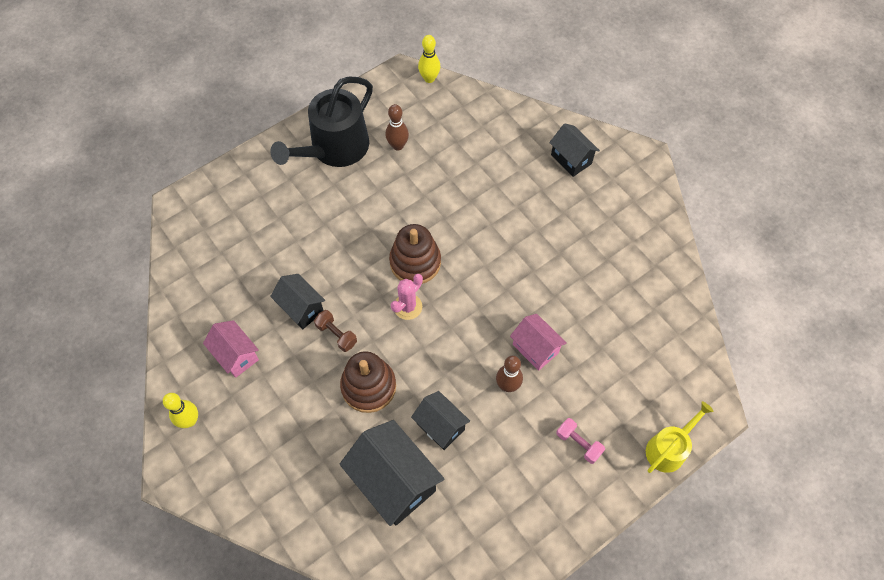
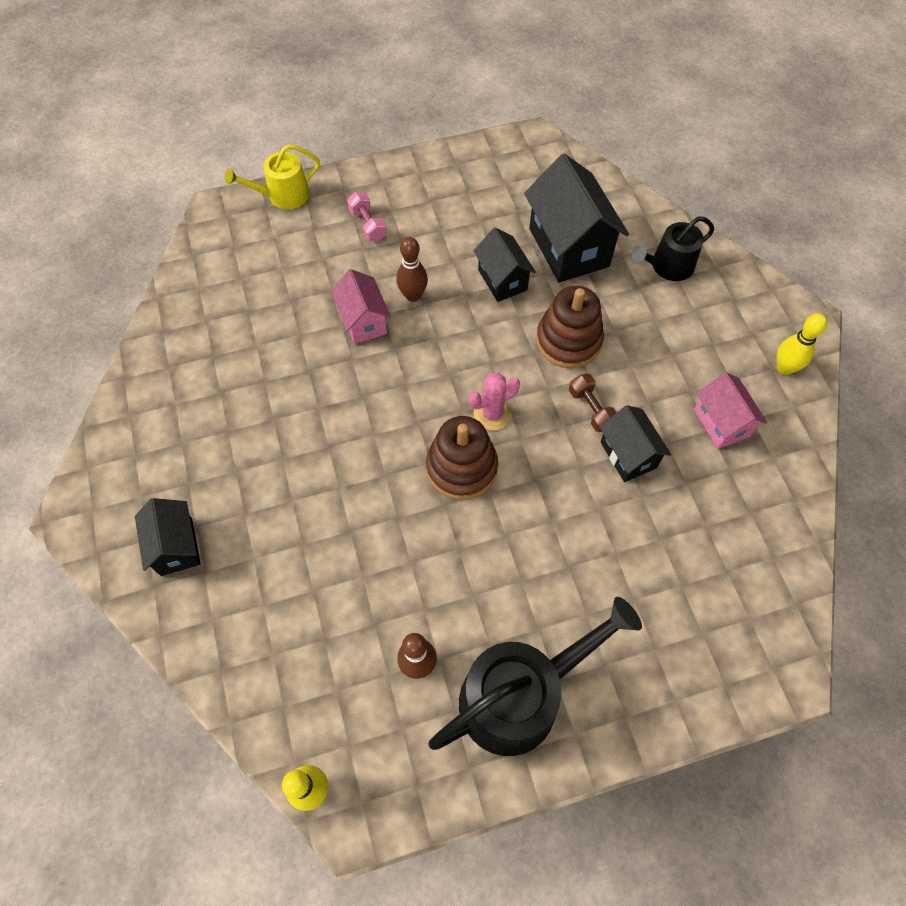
camera: 160 degrees left, 0 degrees up
(301, 492) = (668, 266): none -> black watering can

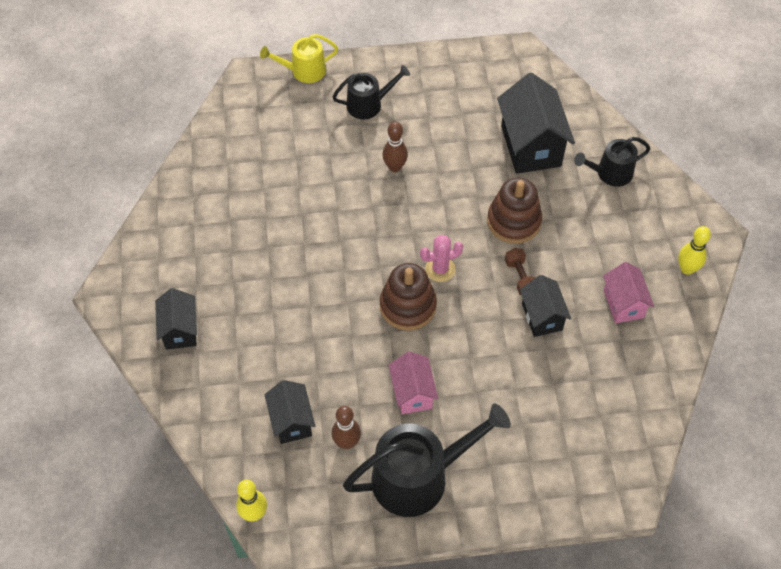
camera: 10 degrees right, 5 degrees down
(363, 321) = (351, 182): pink house -> pink house (412, 393)
(368, 224) = (368, 104): pink dumbbell -> black watering can
(502, 280) = (470, 165): black house -> black house (291, 421)

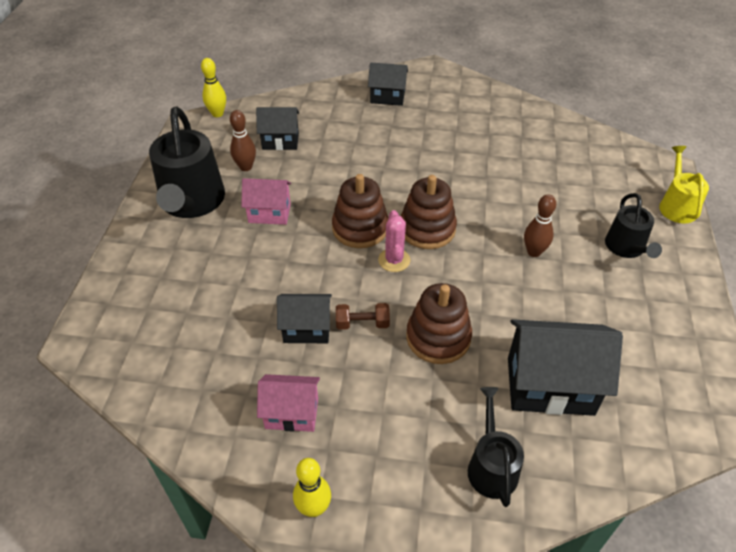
camera: 105 degrees right, 10 degrees down
(391, 250) = (427, 229): none -> brown stacking toy

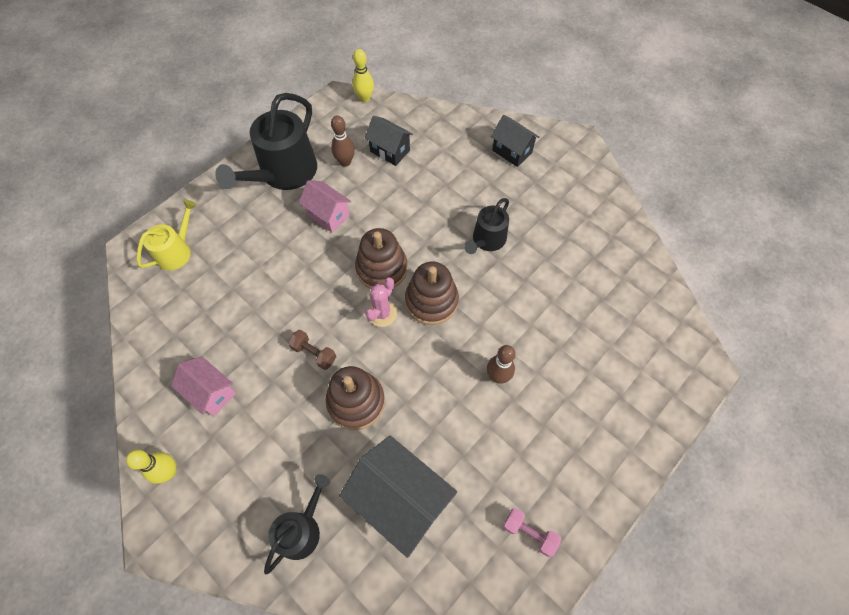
camera: 35 degrees right, 15 degrees up
(307, 329) = (274, 332): black house -> none
(626, 248) = (581, 424): black watering can -> black watering can (487, 240)
(668, 343) = (529, 533): none -> pink dumbbell
(676, 206) = (671, 413): yellow watering can -> yellow watering can (177, 251)

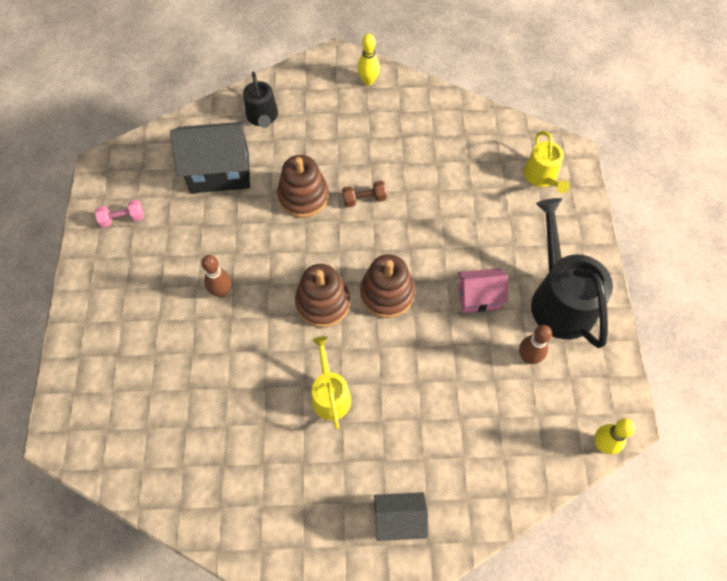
camera: 135 degrees right, 0 degrees up
(211, 392) = (398, 128): pink house -> none
(382, 313) = (349, 262): pink cactus -> none
(390, 151) = (507, 406): black house -> none
(487, 240) = (330, 395): black watering can -> yellow watering can

